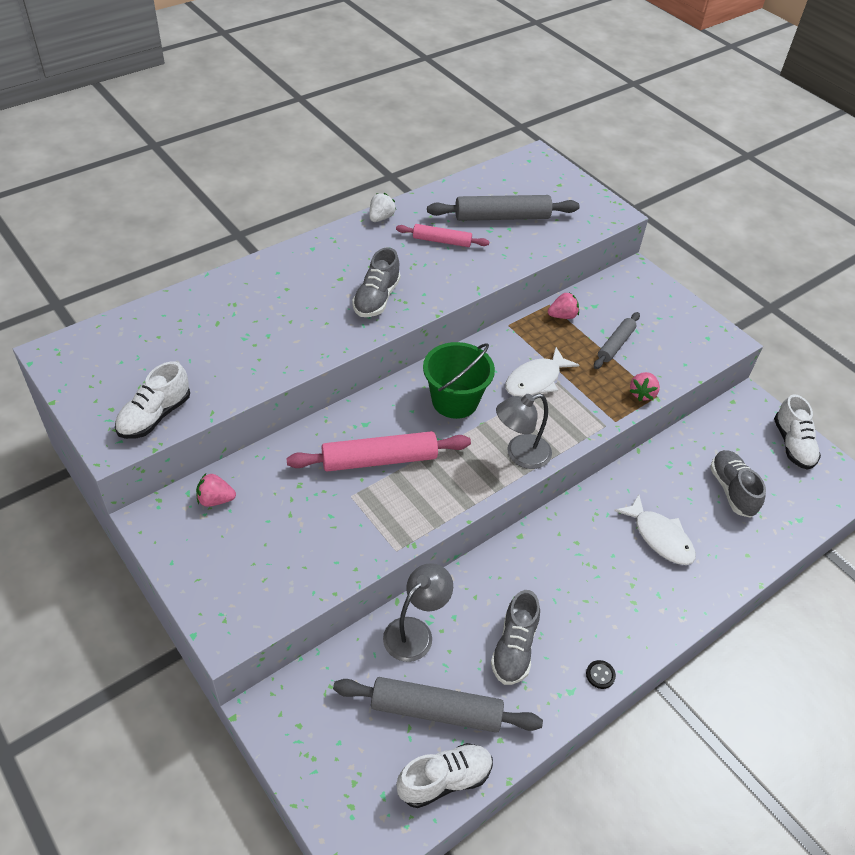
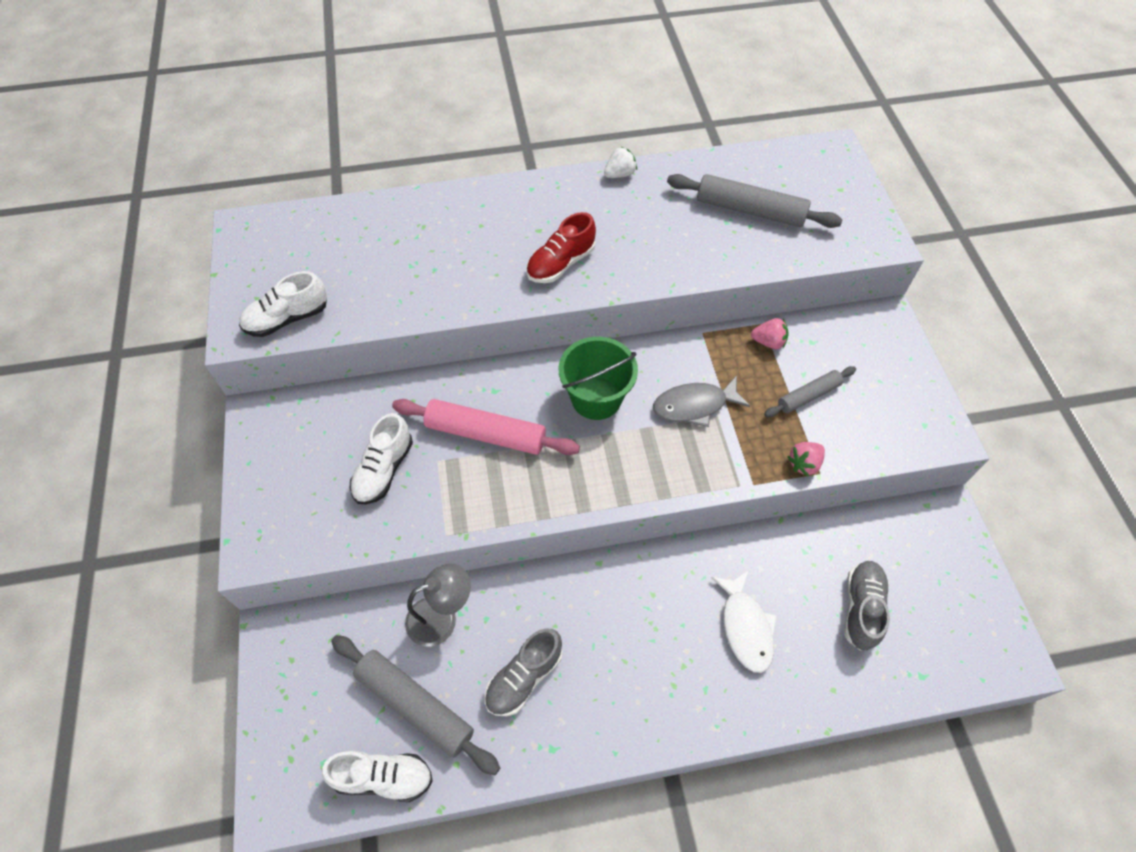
camera: 30 degrees right, 10 degrees up
(215, 499) = (318, 416): pink strawberry -> none
(376, 298) = (561, 264): grey shoe -> red shoe
(442, 241) = (667, 219): pink rolling pin -> none
(520, 455) = (627, 482): grey lamp -> none
(536, 380) = (694, 406): white fish -> grey fish
(600, 675) = (592, 746): black button -> none
(792, 444) = (970, 584): white shoe -> white shoe (384, 470)

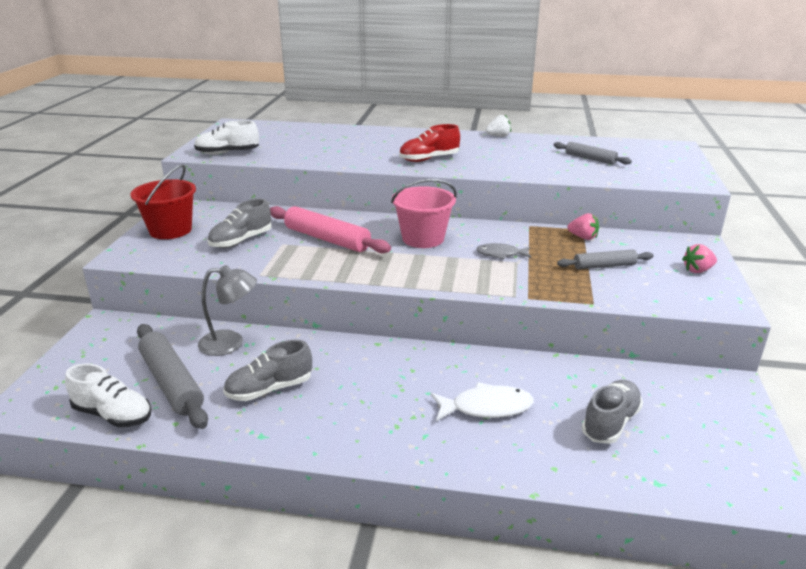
camera: 20 degrees right, 30 degrees down
(279, 473) = (170, 230): none -> red bucket
(384, 470) = (241, 241): white shoe -> grey shoe
(596, 398) = (423, 238): green bucket -> pink bucket
(694, 406) = (500, 254): grey fish -> grey fish, size x0.67
(745, 627) = (486, 407): white fish -> white fish turned 105 degrees counterclockwise
(750, 210) = (590, 159): grey rolling pin -> grey rolling pin, size x0.60
(804, 463) = (581, 296): pink strawberry -> pink strawberry (697, 270)

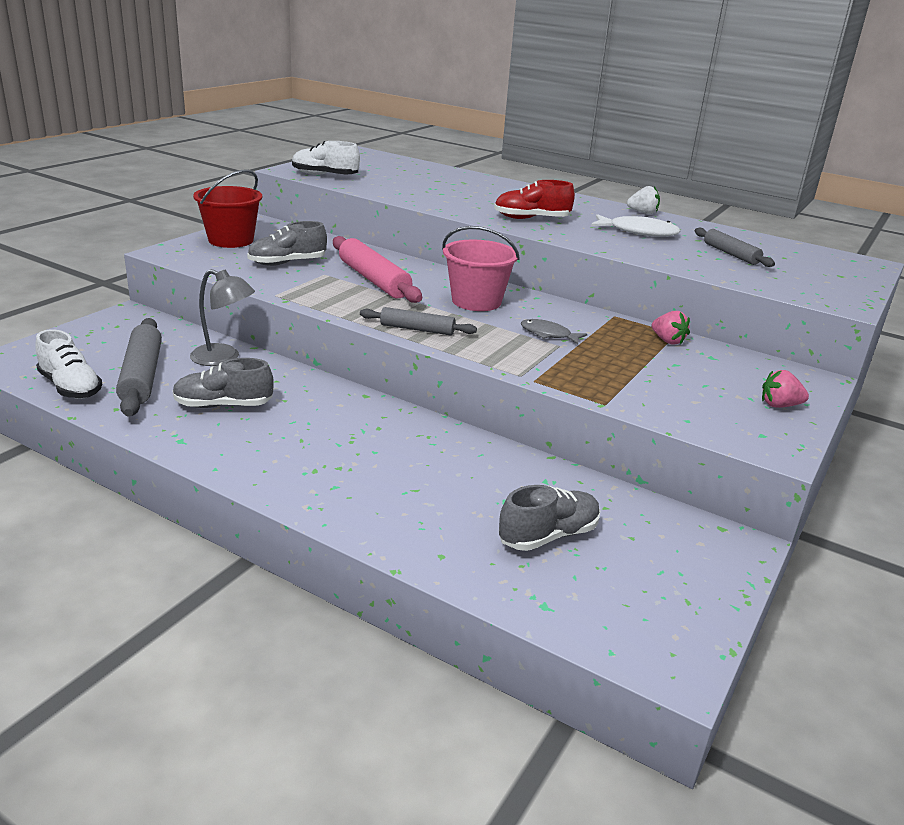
camera: 20 degrees right, 0 degrees up
(486, 407) = (423, 482): white fish -> white fish (638, 232)
(604, 266) = (661, 373): grey rolling pin -> grey rolling pin (417, 329)

